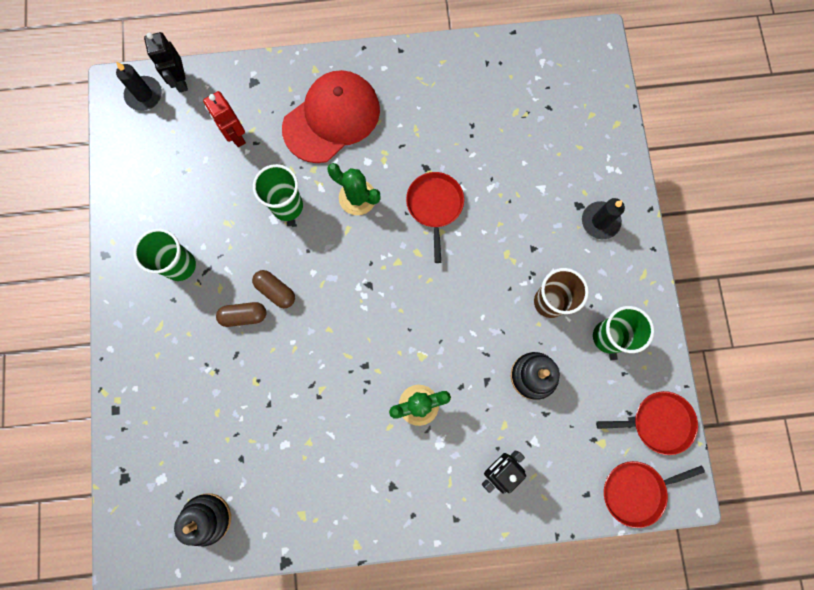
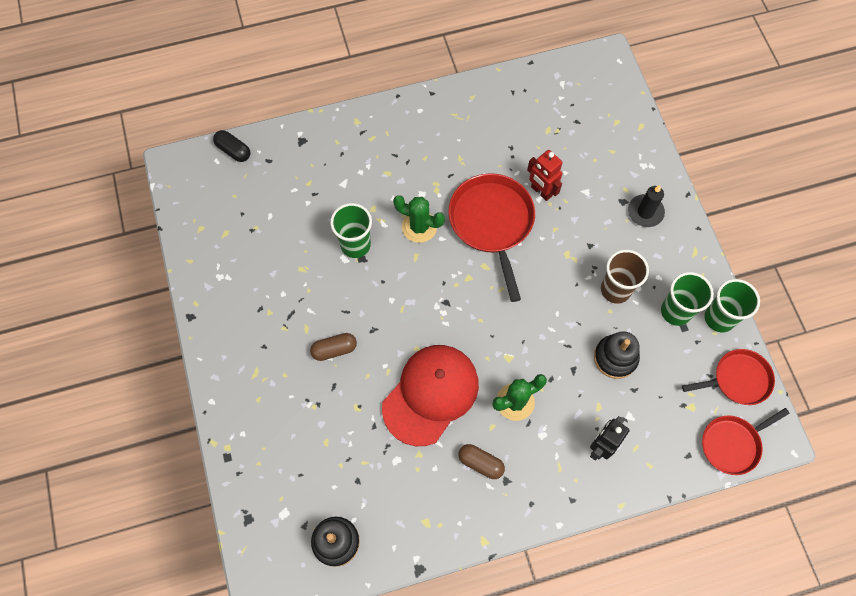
camera: 10 degrees left, 10 degrees down
(144, 95) = (201, 168): black candle -> none
(180, 265) = (264, 314): green cup -> green cup (719, 318)
(181, 81) = (233, 151): black robot -> black capsule
(236, 136) = (295, 191): red robot -> red robot (541, 191)
(276, 291) = (360, 322): brown capsule -> brown capsule (480, 463)
(332, 118) = (381, 161): red cap -> red cap (431, 394)
(434, 206) = (492, 223): red pan -> red pan, size x1.60

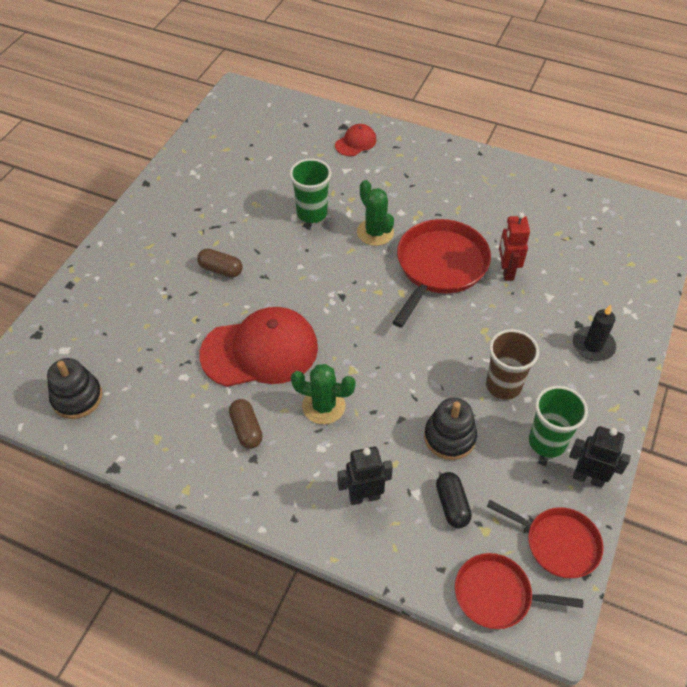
camera: 40 degrees right, 15 degrees down
(233, 151) = (287, 105): black capsule -> black capsule (452, 505)
(326, 150) = (356, 142): none -> red cap
(719, 318) = (588, 478): green cup -> black robot

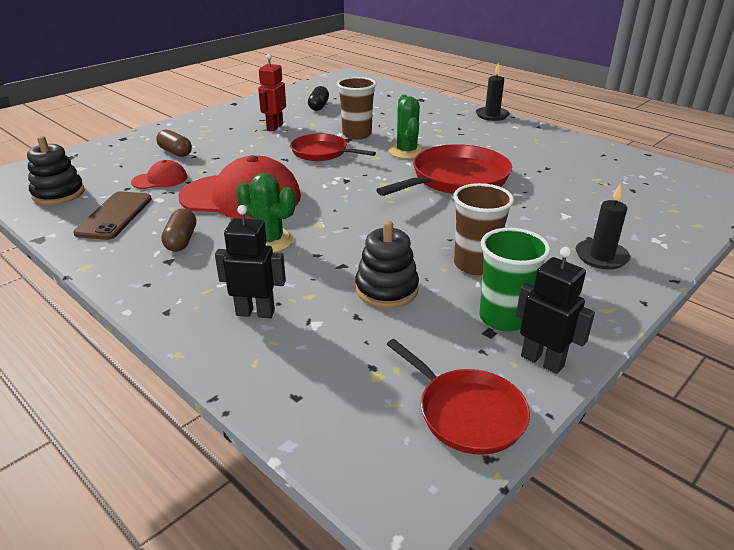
camera: 20 degrees right, 20 degrees down
(159, 414) = (115, 216): none -> brown phone
(221, 269) = (251, 150): brown capsule -> brown capsule (175, 152)
(312, 213) = (357, 134): green cup -> brown cup
(356, 142) = (425, 107): red cap -> red cap (160, 180)
(428, 142) = (492, 115): none -> black candle
(452, 505) = (350, 343): black capsule -> black capsule (318, 106)
(497, 594) = (350, 442): red pan -> red pan (322, 152)
(506, 271) = (526, 192): red robot -> red robot (274, 127)

